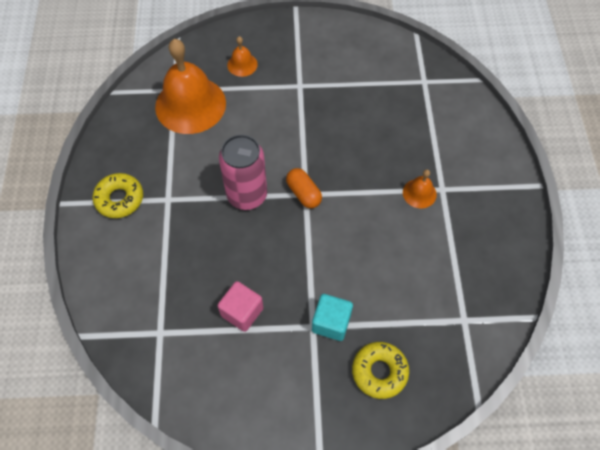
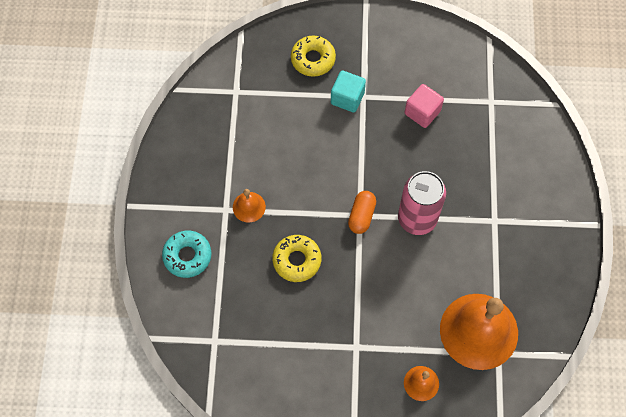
camera: 175 degrees left, 5 degrees up
(119, 199) = (541, 224): yellow donut -> yellow donut (297, 260)
(303, 193) = (361, 216): orange capsule -> orange capsule turned 45 degrees clockwise
(467, 144) = (187, 256): none -> turquoise donut

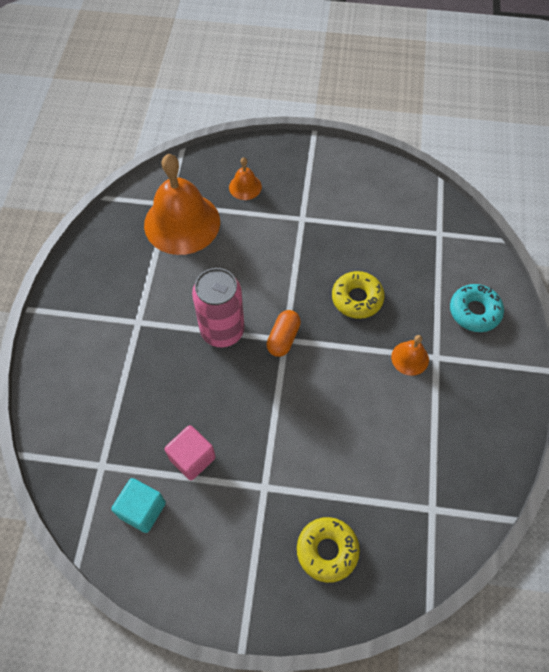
camera: 175 degrees left, 5 degrees down
(347, 98) = (285, 486): turquoise cube -> turquoise cube (142, 509)

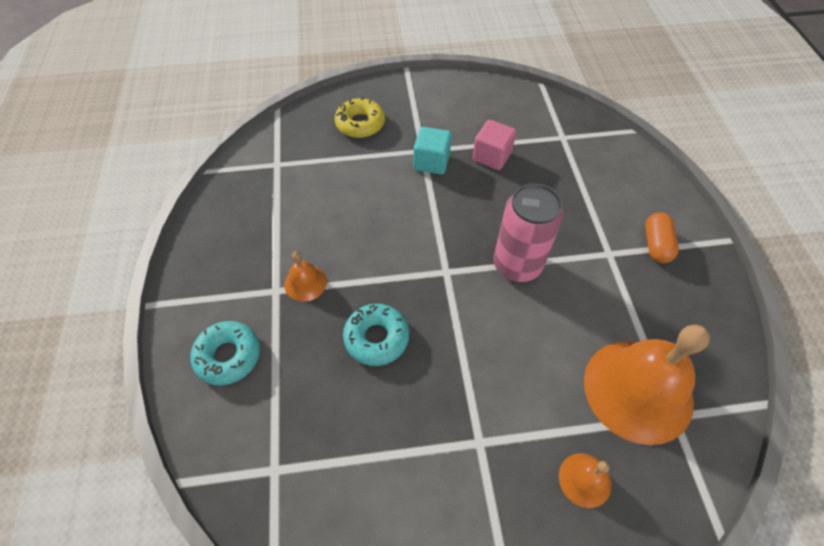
camera: 165 degrees right, 5 degrees down
(142, 509) = (513, 118): turquoise cube -> turquoise cube (431, 162)
(283, 338) = (448, 272): orange capsule -> orange capsule (656, 245)
(357, 298) = (376, 338): yellow donut -> turquoise donut

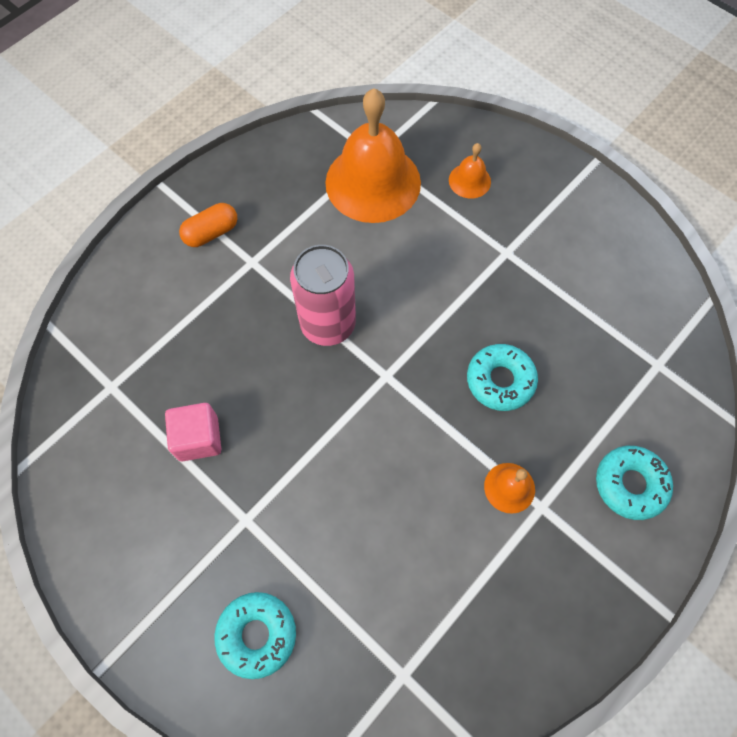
camera: 130 degrees left, 10 degrees up
(360, 124) = (257, 634): yellow donut -> turquoise donut
(431, 162) = (257, 495): turquoise cube -> none

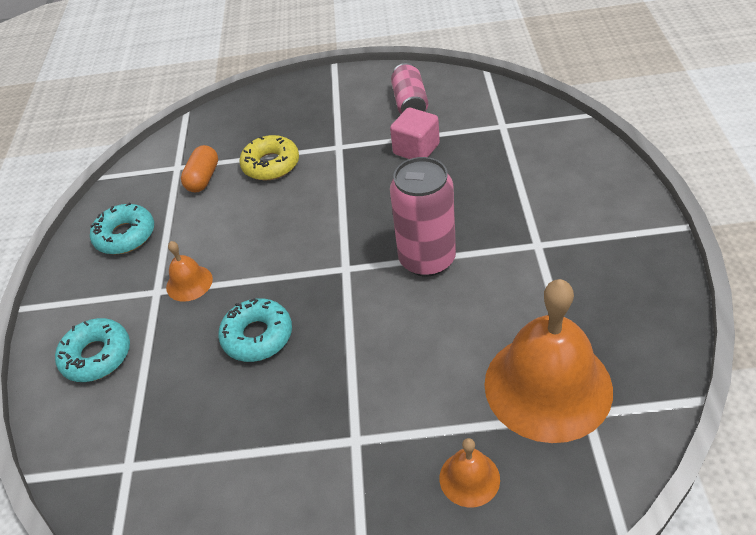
camera: 140 degrees right, 20 degrees down
(126, 505) = (410, 103): none -> pink can
(211, 233) = (595, 234): orange capsule -> orange capsule (203, 178)
(257, 634) = (273, 123): turquoise donut -> turquoise donut (125, 235)
(321, 566) = (271, 164): none -> yellow donut

